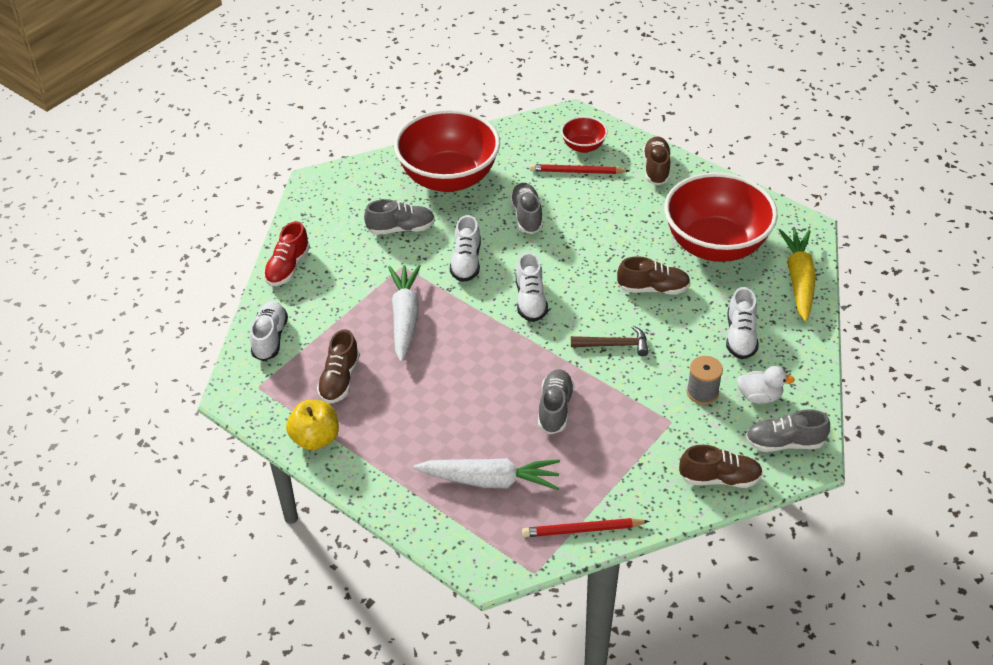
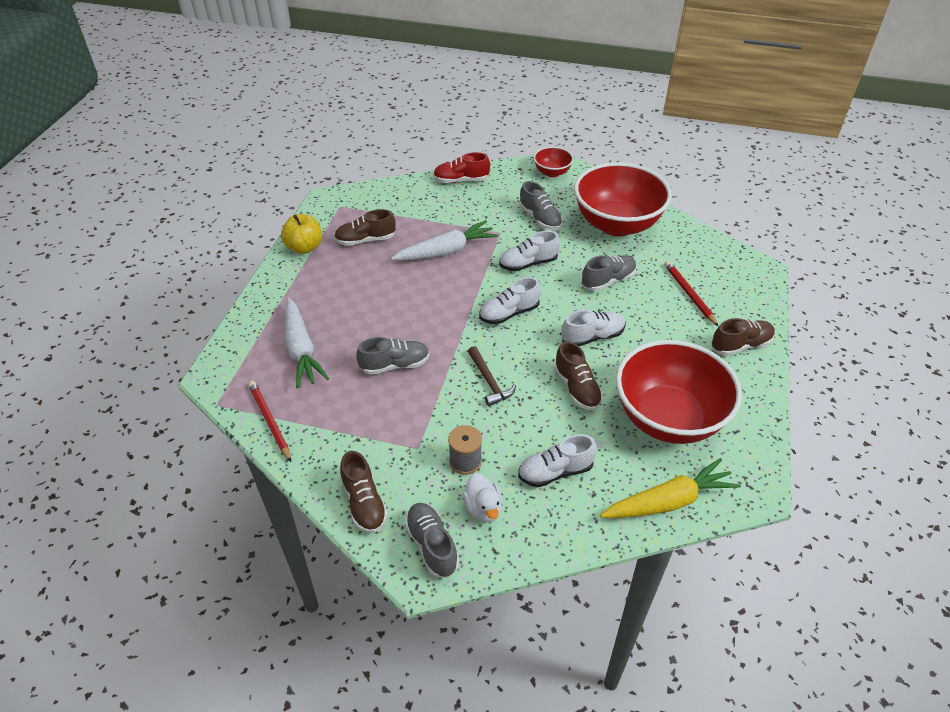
camera: 65 degrees right, 0 degrees up
(270, 338) = (388, 196): white shoe -> white shoe (592, 337)
(583, 146) = (726, 288): red bowl -> red bowl (552, 172)

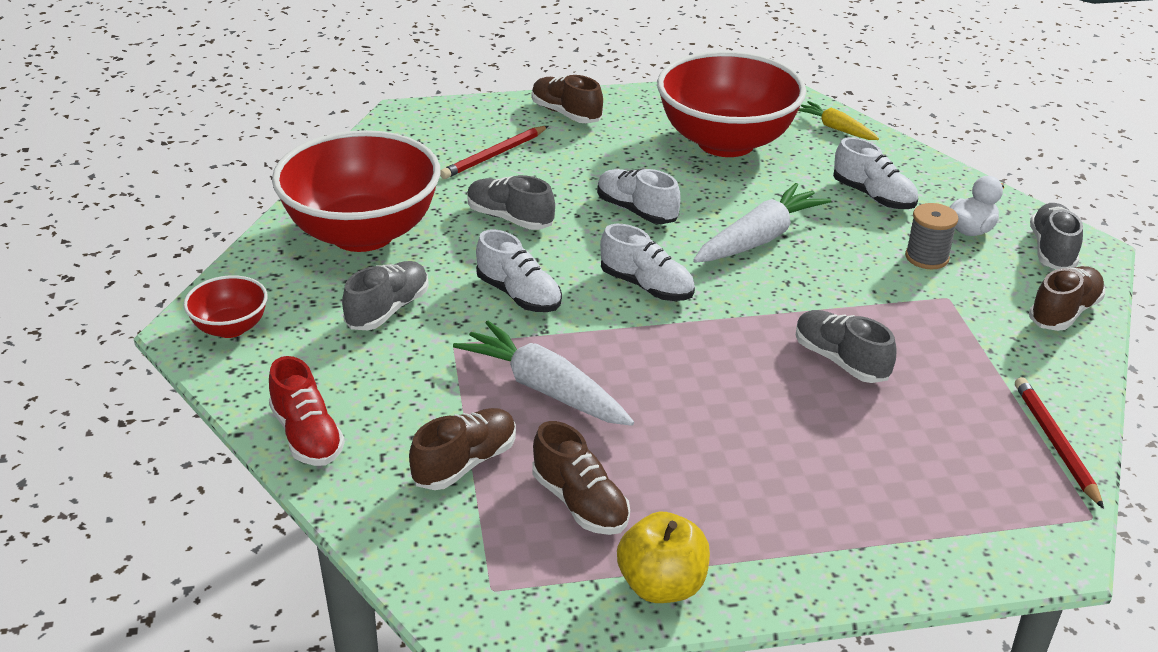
camera: 115 degrees left, 10 degrees down
(270, 421) = (1055, 443): red pencil -> red pencil turned 135 degrees clockwise
(301, 350) = (905, 470): white carrot -> white carrot (759, 238)
(432, 545) = (1052, 250): grey shoe -> grey shoe turned 150 degrees clockwise
(489, 381) = (790, 271): brown hammer -> none
(576, 388) = (737, 206): brown shoe -> brown shoe (465, 463)
(669, 501) = (836, 128): yellow carrot -> yellow carrot, size x0.59

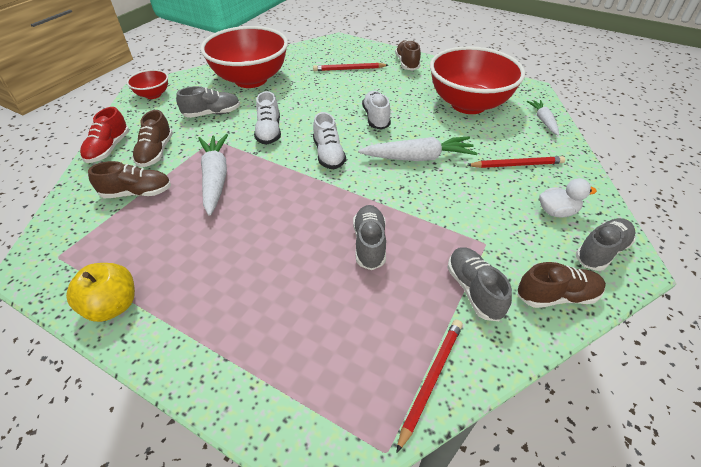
camera: 40 degrees right, 10 degrees up
(510, 218) = (315, 98): grey shoe -> grey shoe (474, 290)
(580, 503) = (147, 240): brown shoe -> brown shoe (156, 152)
(836, 128) = (543, 121): yellow carrot -> white carrot
(873, 196) = (516, 165): white shoe -> red pencil
(927, 257) = (504, 213): grey spool -> none

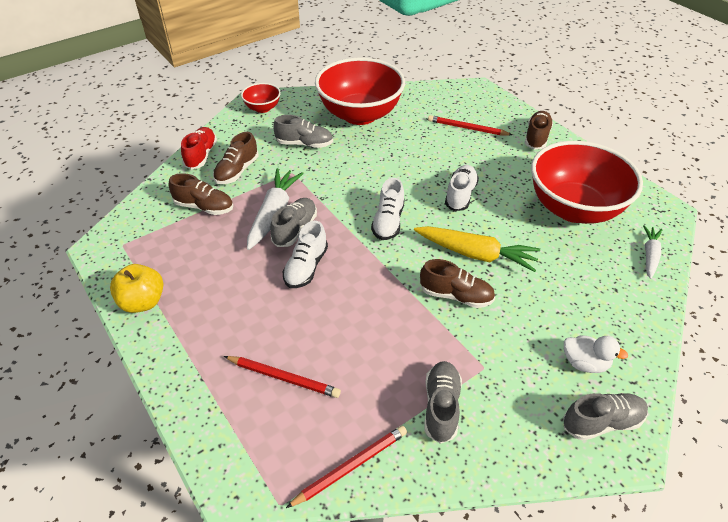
camera: 25 degrees right, 0 degrees up
(109, 149) = (201, 155): red shoe -> red shoe turned 150 degrees clockwise
(269, 131) = (346, 179): white shoe -> white shoe (306, 267)
(369, 244) = (372, 326): grey shoe -> grey shoe (295, 229)
(418, 158) = (476, 254): white carrot -> yellow carrot
(516, 165) = (578, 297): red pencil -> red pencil (283, 378)
(556, 296) = (518, 445): brown shoe -> brown shoe (456, 295)

